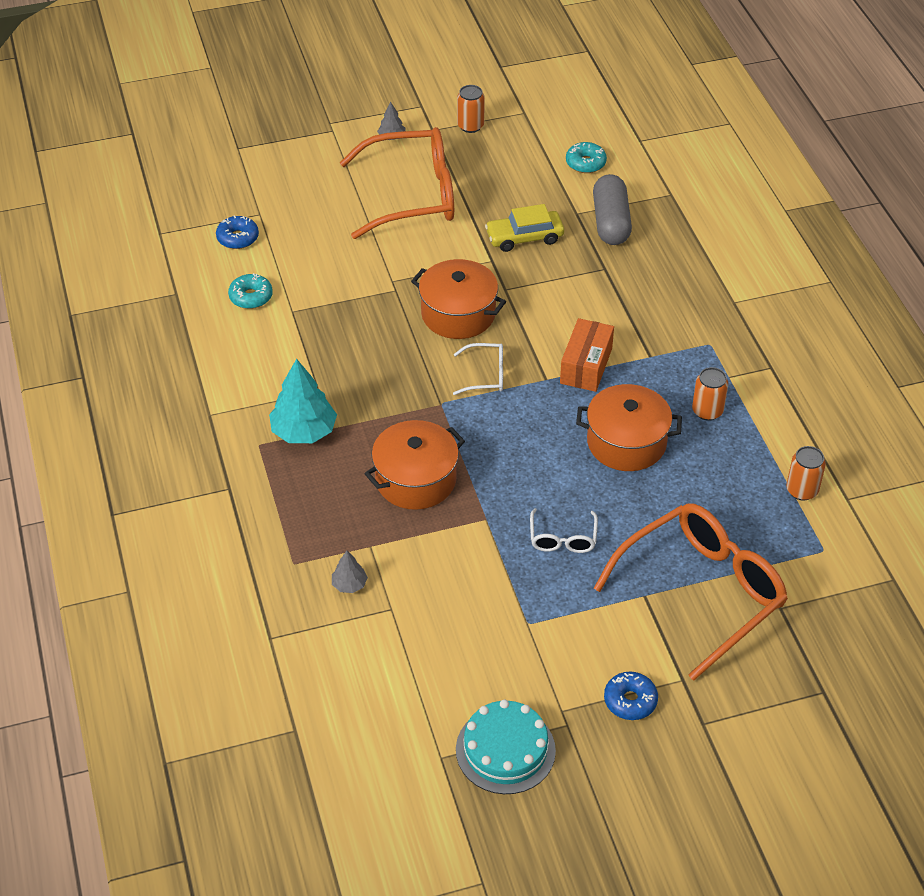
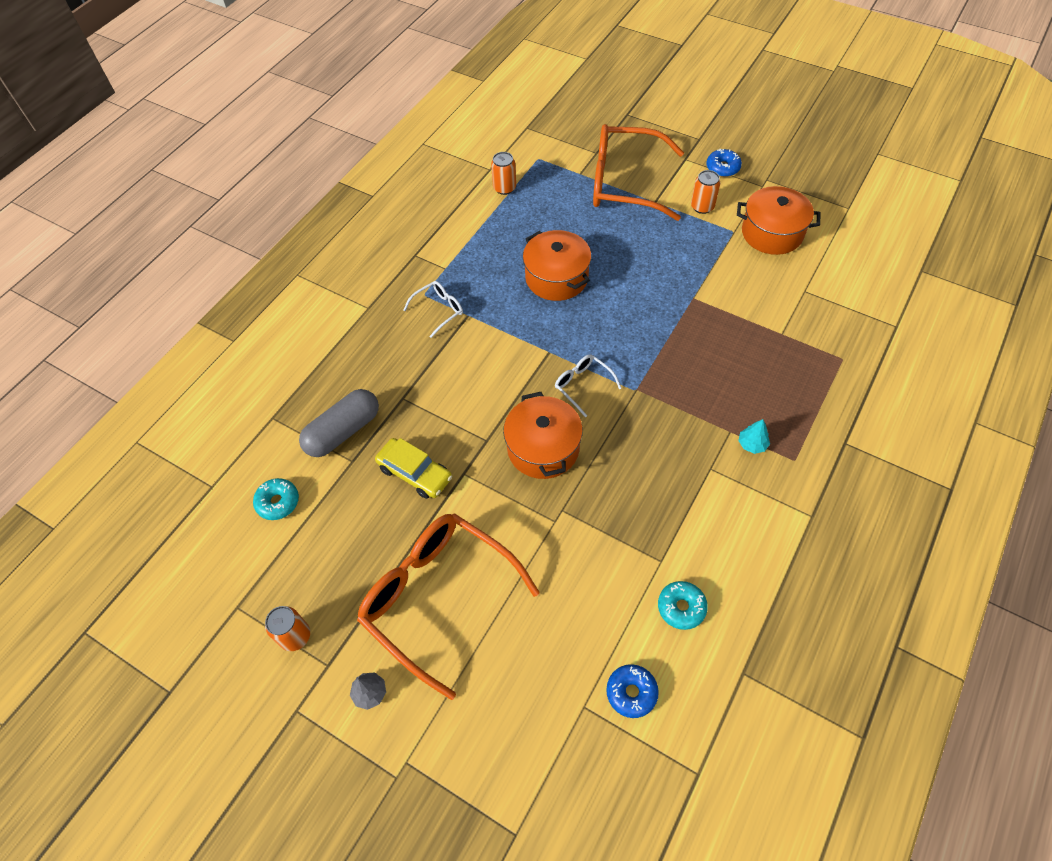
camera: 130 degrees left, 10 degrees up
(304, 431) = (752, 444): turquoise tree -> turquoise tree, size x0.50
(349, 584) = (818, 321): grey tree -> none
(415, 479) = (710, 352): orange pot -> orange pot (772, 233)
(505, 750) = (810, 190): turquoise cake -> none
(563, 538) = (662, 256): white glasses -> white glasses (438, 310)
(586, 366) = (513, 340): orange box -> none
(707, 411) = (487, 259): orange can -> orange can (702, 207)

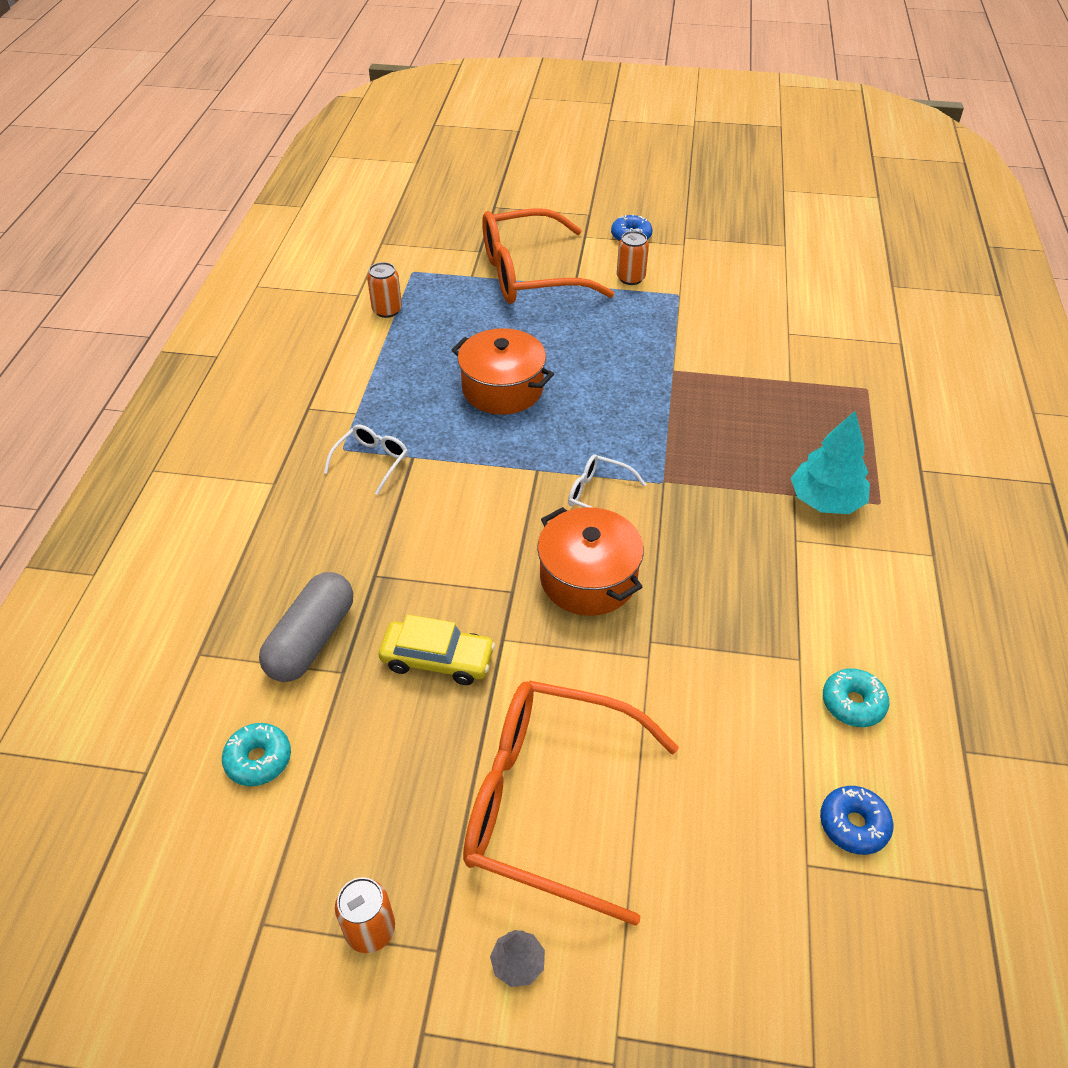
camera: 25 degrees left, 10 degrees down
(752, 444) = (825, 501): turquoise tree -> turquoise tree, size x2.00
(772, 233) = (721, 286): orange pot -> none

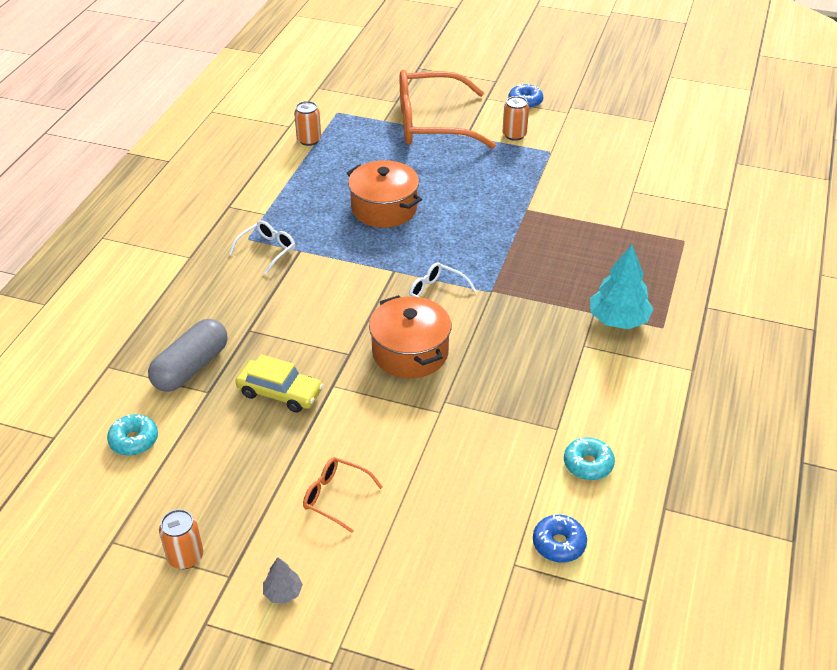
camera: 10 degrees right, 5 degrees down
(550, 803) = (336, 497): orange glasses -> orange glasses, size x0.44

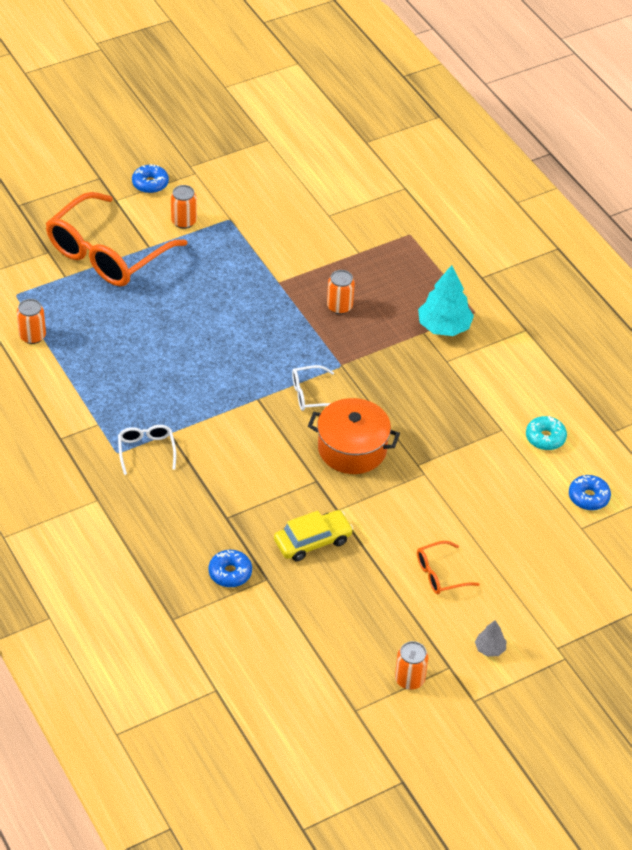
camera: 50 degrees left, 5 degrees up
(134, 440) = (270, 646): turquoise donut -> none
(191, 367) = (230, 573): grey capsule -> blue donut
(384, 208) = (179, 354): orange pot -> none
(550, 253) = (339, 307): none -> orange can

